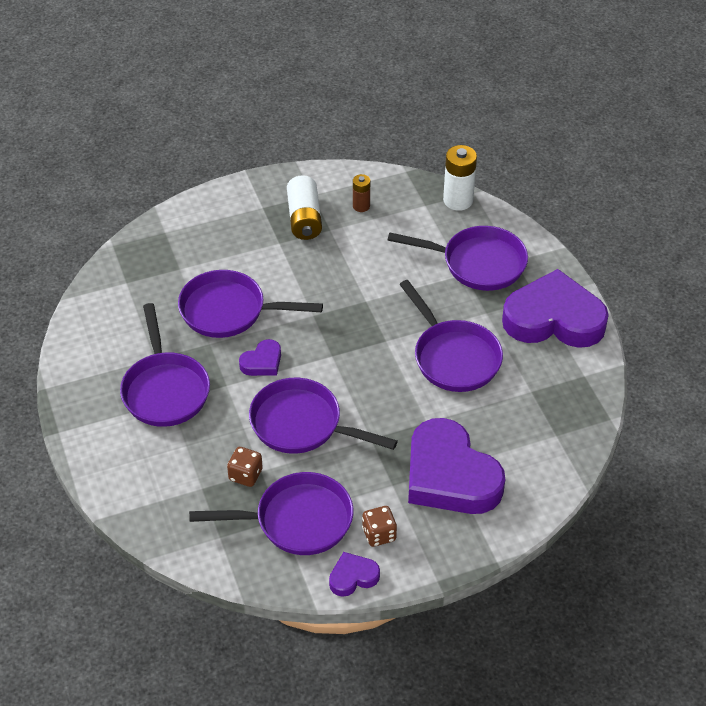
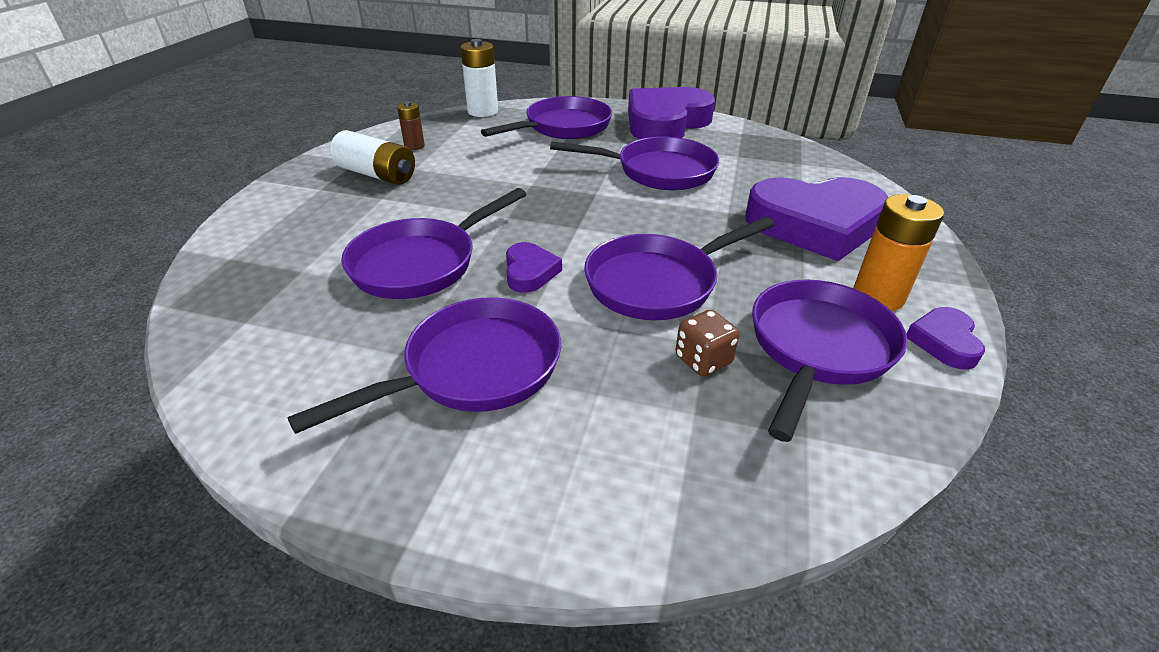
camera: 55 degrees left, 10 degrees down
(165, 390) = (474, 369): purple pan -> purple pan turned 60 degrees counterclockwise
(379, 534) = (878, 296): brown dice -> orange battery

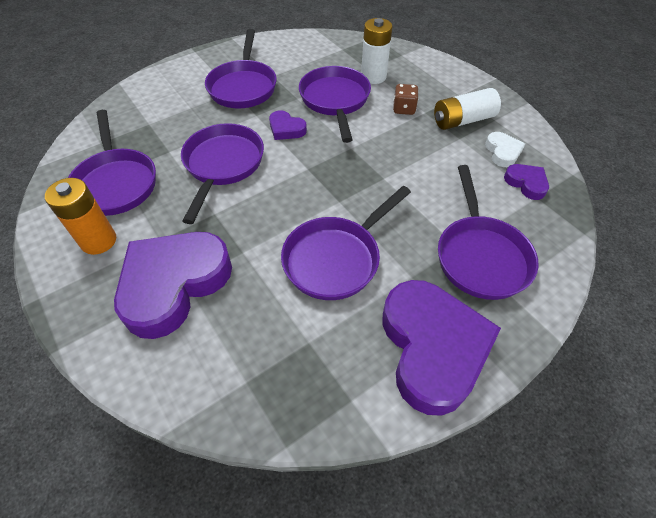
camera: 130 degrees right, 15 degrees up
(414, 146) = (502, 152): brown battery -> white heart
(483, 111) = (562, 222): white battery -> white battery (373, 77)
(703, 360) = (163, 143): brown dice -> brown dice (404, 109)
(944, 342) = (50, 231): purple heart -> purple heart (526, 183)

